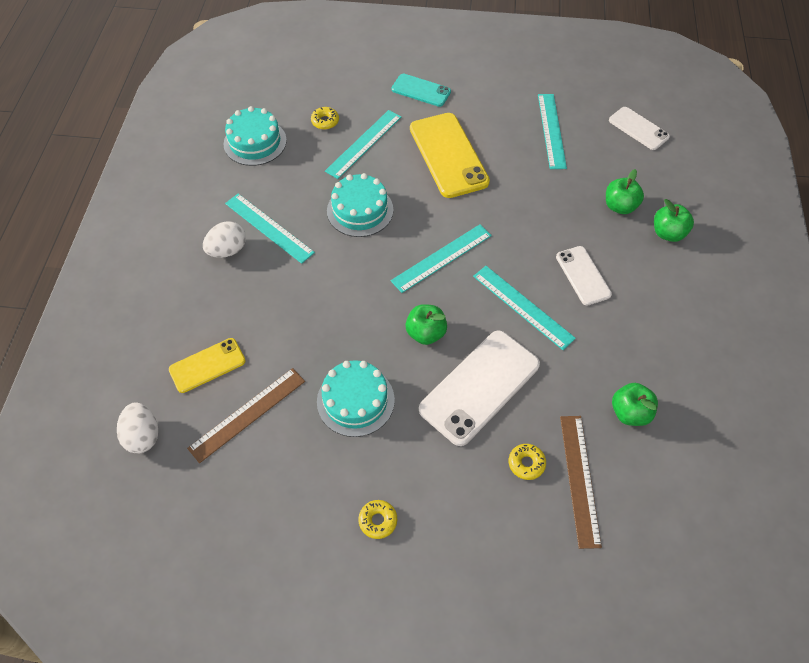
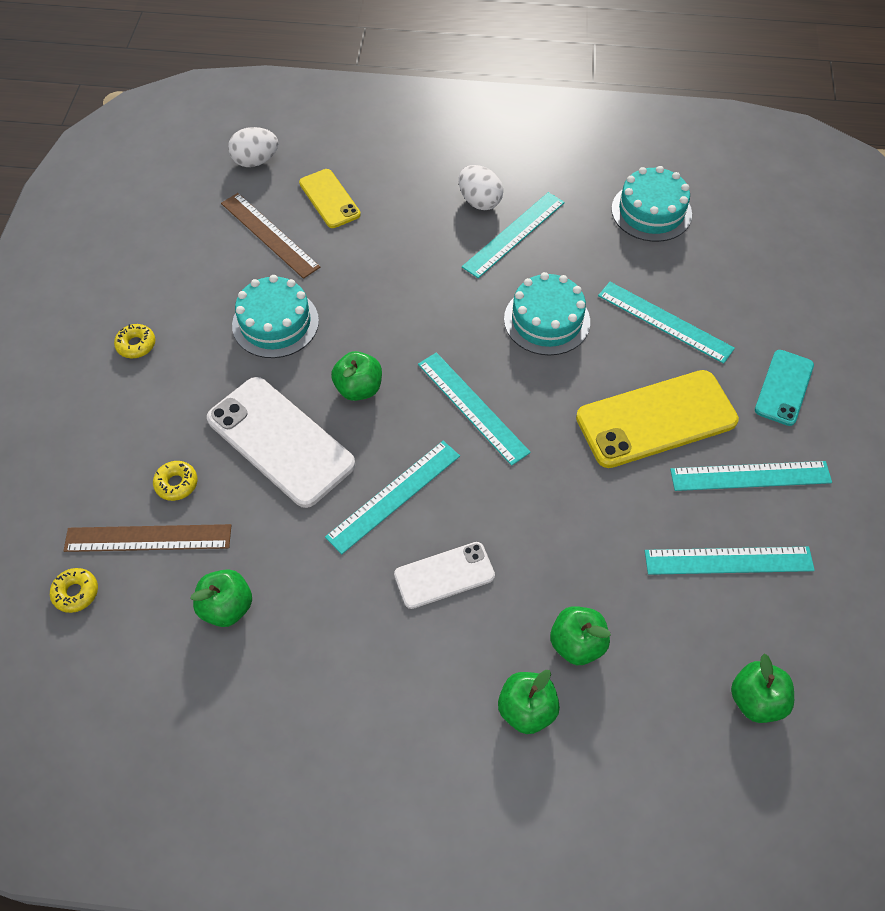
camera: 90 degrees right, 0 degrees up
(325, 121) = (700, 279): yellow donut -> yellow donut (76, 593)
(490, 114) = (750, 476): none -> turquoise ruler
(638, 128) = (756, 700): white phone -> green apple

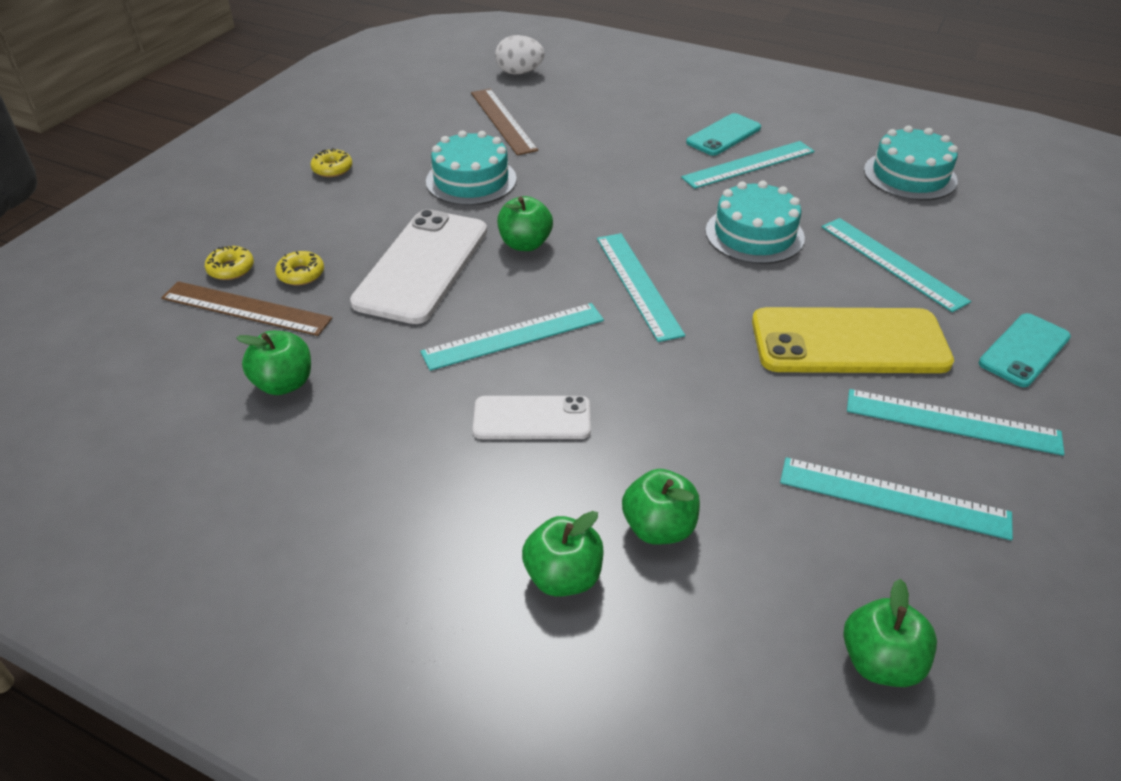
camera: 20 degrees right, 15 degrees down
(76, 593) = (149, 333): yellow donut -> yellow donut (231, 269)
(280, 441) = (422, 266): white phone -> white phone turned 45 degrees clockwise
(329, 199) = (574, 108): yellow phone -> none
(479, 201) = (723, 135): white egg -> turquoise phone

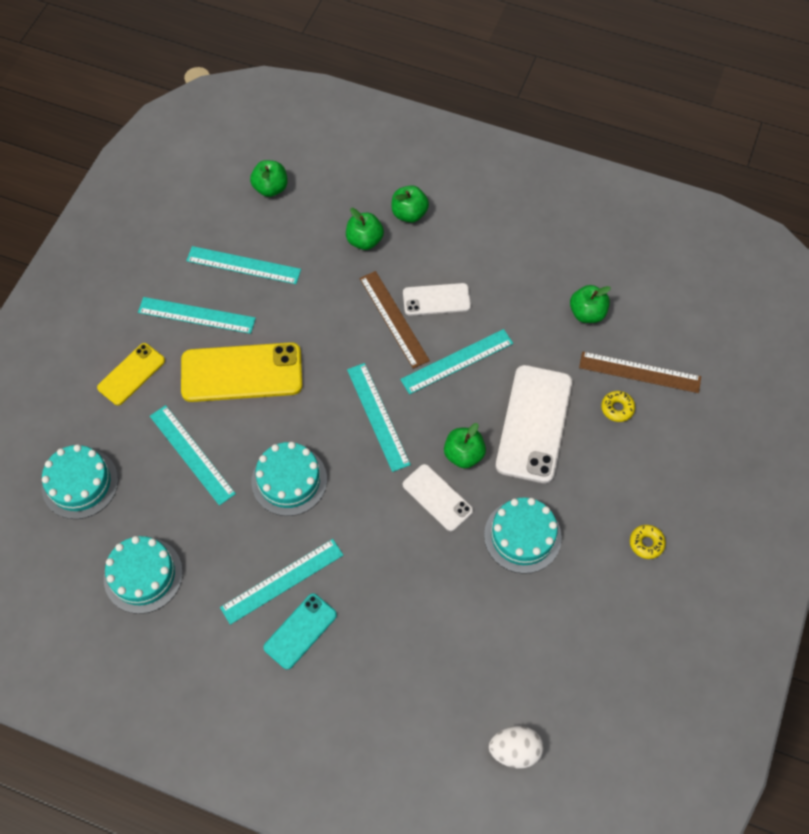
camera: 175 degrees right, 20 degrees up
(231, 269) = (669, 410): yellow donut -> none
(502, 121) = (514, 641): brown ruler -> brown ruler (394, 319)
(565, 212) = (437, 497): none -> white phone
(1024, 350) = (131, 374): turquoise phone -> yellow phone
(1031, 246) = (80, 483): none -> turquoise cake

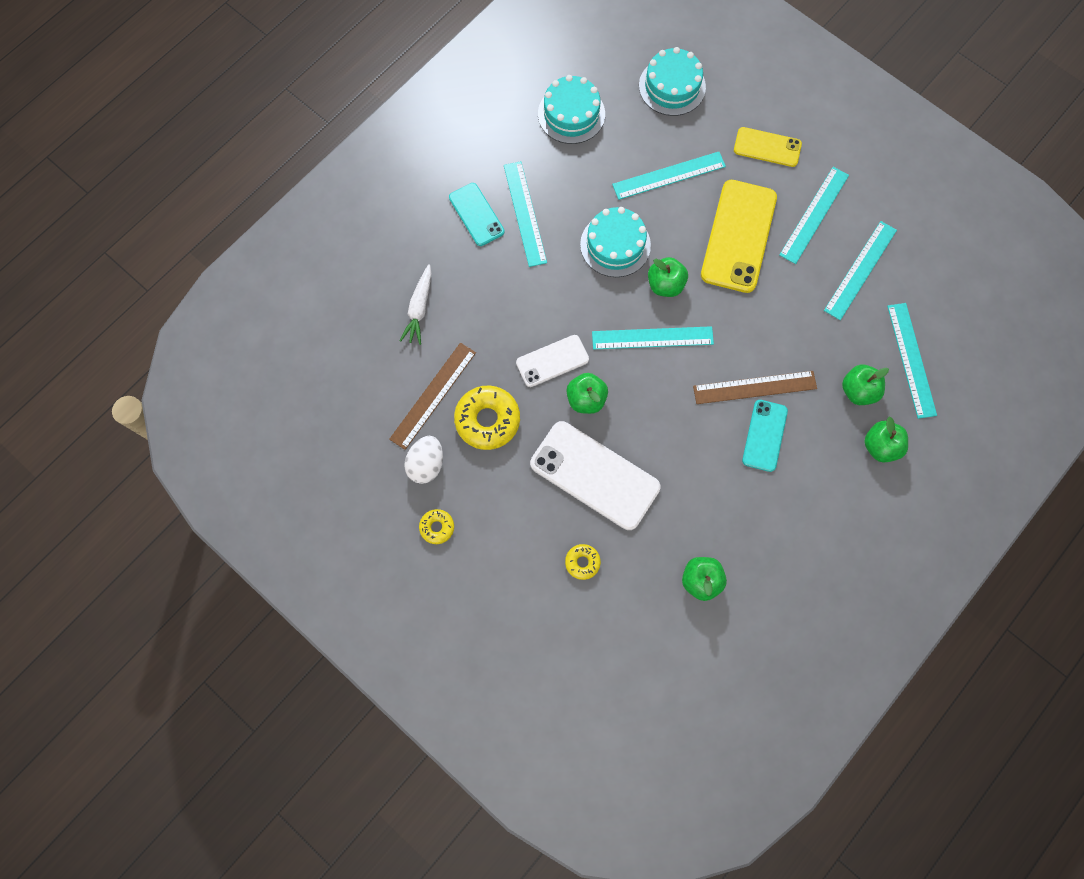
camera: 110 degrees right, 10 degrees up
(131, 374) = (767, 147): yellow phone -> yellow phone turned 45 degrees counterclockwise
(271, 188) = (950, 321): green apple -> green apple (665, 285)
(431, 649) = (419, 308): none -> white carrot
(436, 300) = (764, 435): white phone -> turquoise phone
(457, 361) = (687, 429): turquoise ruler -> turquoise ruler (911, 360)
(514, 750) = (311, 342): white egg -> white egg (426, 464)
(522, 536) = (487, 420): turquoise cake -> yellow donut
(639, 372) = (614, 603): brown ruler -> brown ruler (433, 395)

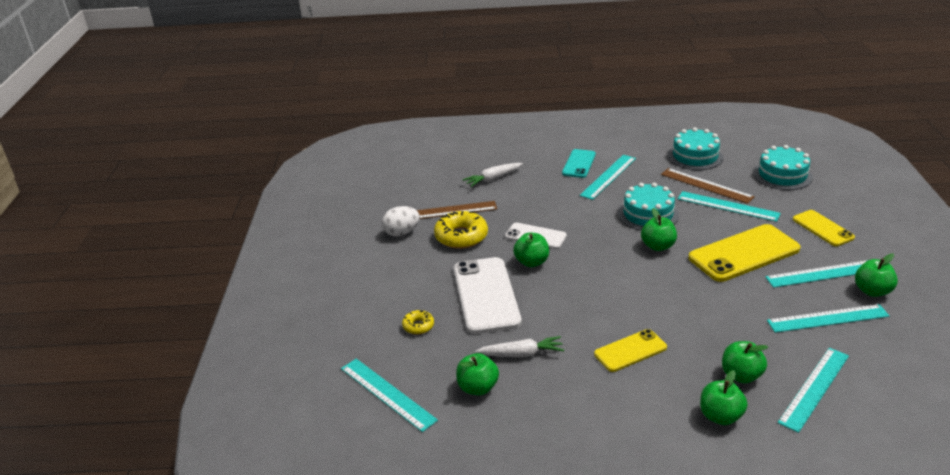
camera: 50 degrees right, 40 degrees down
(437, 527) = (366, 258): yellow donut -> none
(652, 338) = (615, 262): turquoise ruler -> turquoise ruler (387, 393)
(693, 515) = (521, 354): none -> white carrot
(754, 387) = (656, 324): brown ruler -> brown ruler (706, 185)
(764, 435) = (630, 351): turquoise phone -> yellow phone
(863, 207) = (872, 291): none -> green apple

